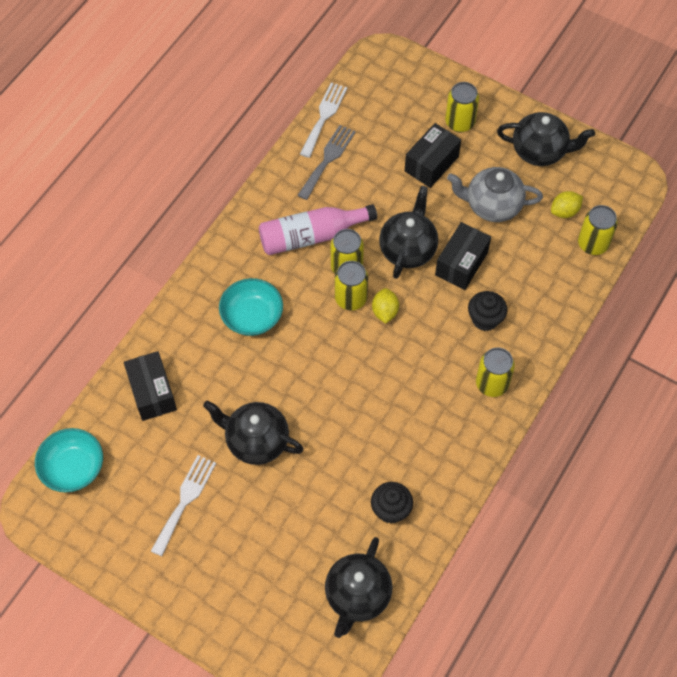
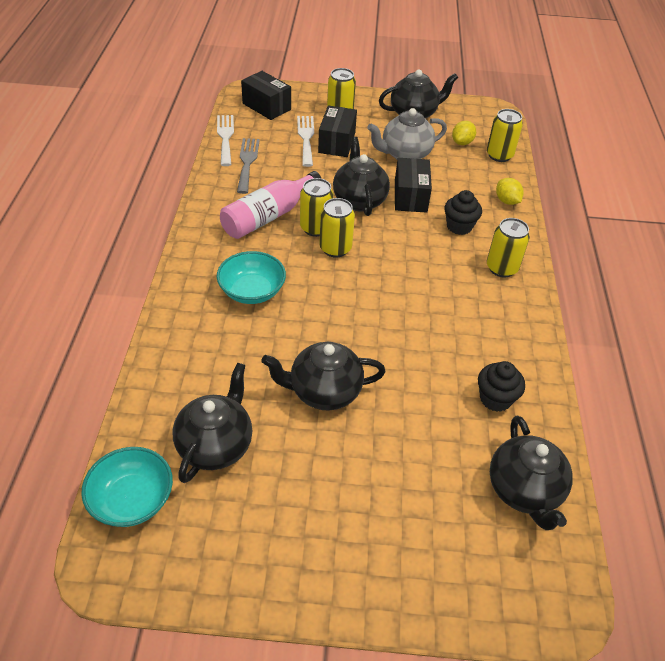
camera: 30 degrees left, 15 degrees down
(150, 451) = (216, 445): none -> black teapot
(152, 392) = (186, 390): black box -> black box (266, 106)
(185, 500) = (283, 478): white fork -> white fork (306, 138)
(385, 311) = (372, 248): yellow lemon -> yellow lemon (506, 201)

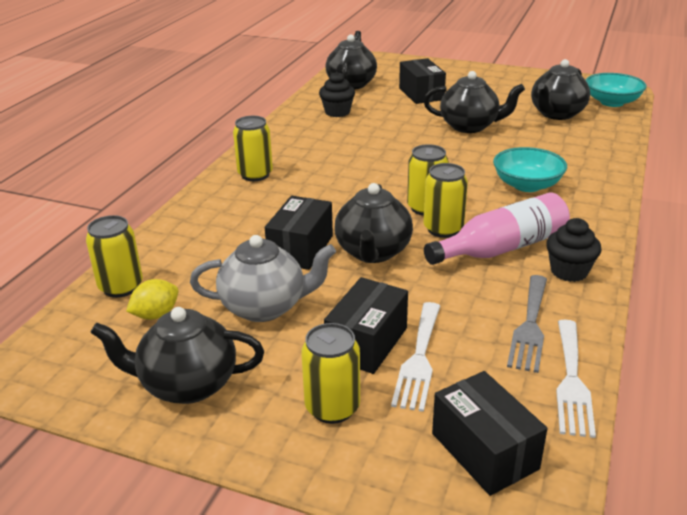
camera: 160 degrees left, 15 degrees down
(410, 475) = (421, 94): none -> black box
(459, 226) = (266, 212): black cupcake -> black cupcake (569, 271)
(506, 201) = (181, 229): yellow lemon -> none

